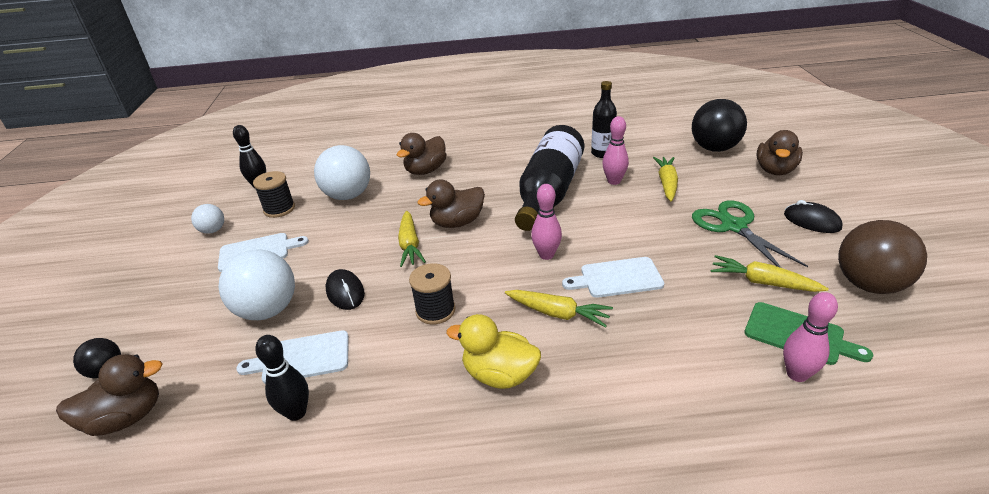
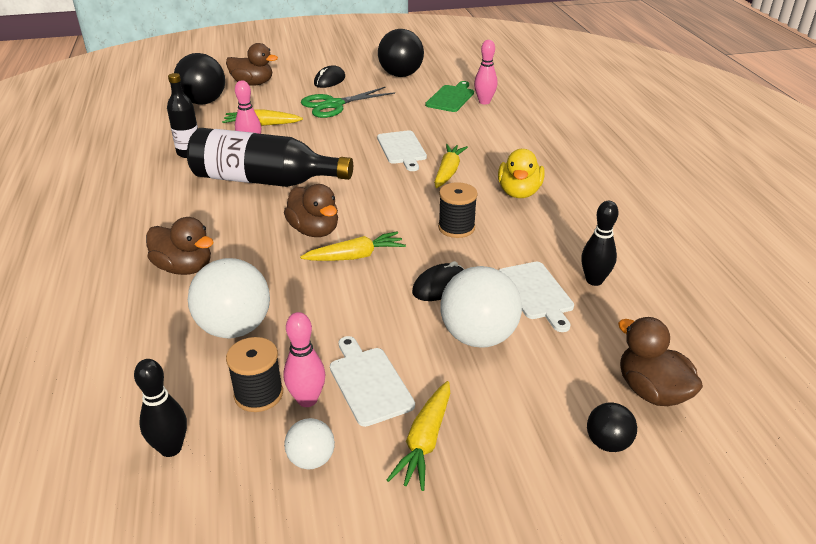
camera: 100 degrees left, 0 degrees up
(546, 255) = (372, 179): pink bowling pin -> pink bowling pin (307, 400)
(763, 282) = (402, 102): yellow carrot -> yellow carrot (425, 441)
(869, 284) = (401, 75): brown ball -> black ball

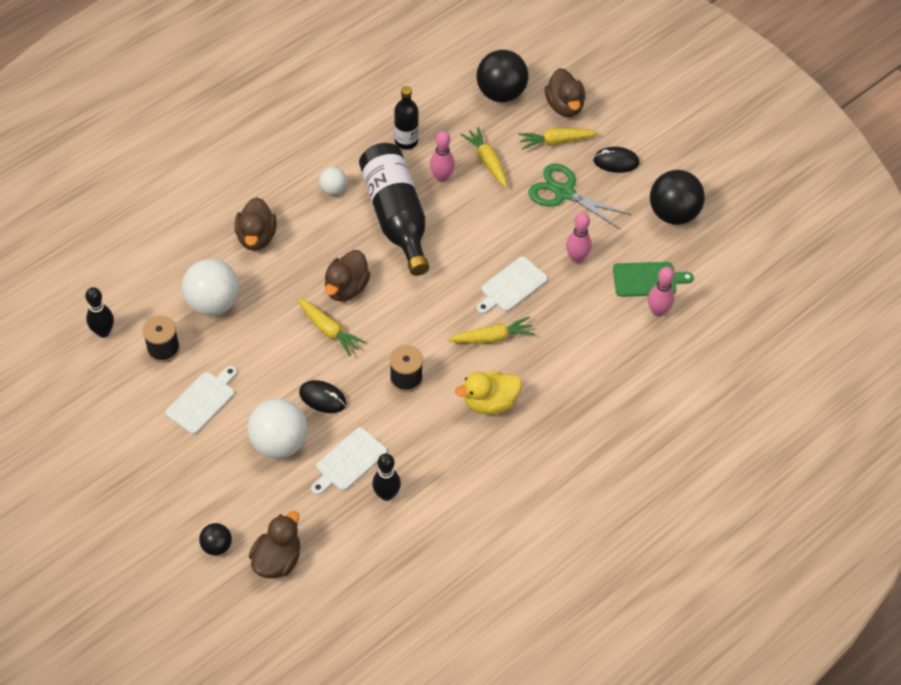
camera: 60 degrees right, 20 degrees up
(307, 400) = (172, 376): pink bowling pin -> pink bowling pin (577, 258)
(311, 459) = (129, 401): white ball -> white ball (333, 189)
(425, 441) = (170, 451): yellow carrot -> yellow carrot (556, 141)

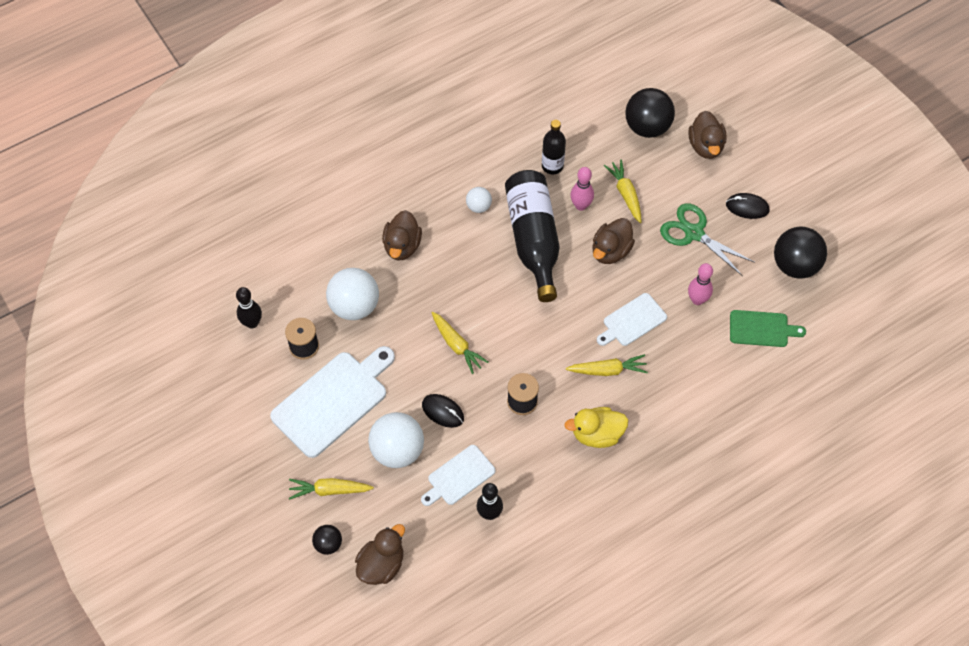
camera: 10 degrees right, 5 degrees up
(202, 401) = (333, 401): white cutting board -> white cutting board, size x1.78
(346, 288) = (478, 305): brown duck -> brown duck (610, 251)
(556, 141) = (693, 181): yellow carrot -> yellow carrot (329, 490)
(658, 311) = (767, 362): pink bowling pin -> none

